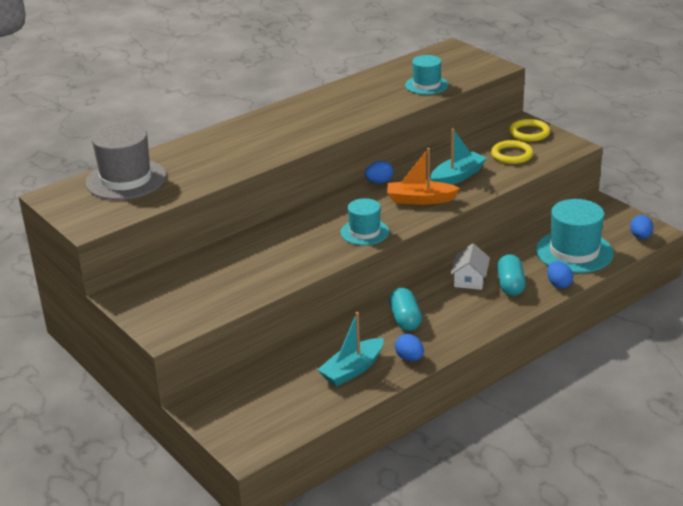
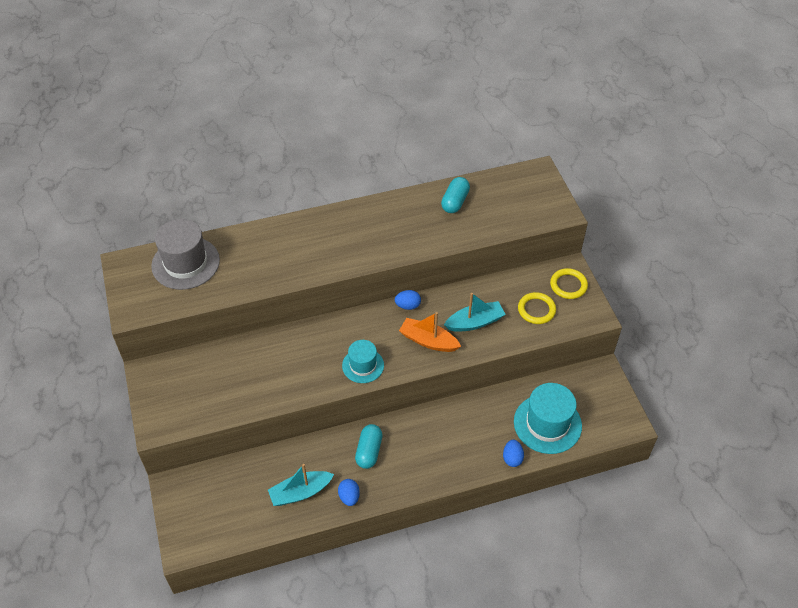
camera: 20 degrees right, 20 degrees up
(426, 85) = (487, 219): turquoise hat -> none
(470, 279) = (444, 424): white house -> none
(510, 285) = (472, 444): turquoise capsule -> turquoise capsule (455, 202)
(640, 237) = (614, 426): blue egg -> none

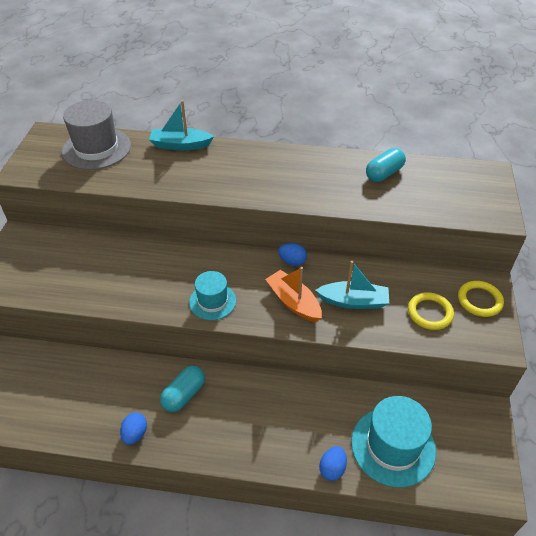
camera: 25 degrees right, 5 degrees down
(300, 492) = (92, 408): turquoise boat -> turquoise boat (180, 145)

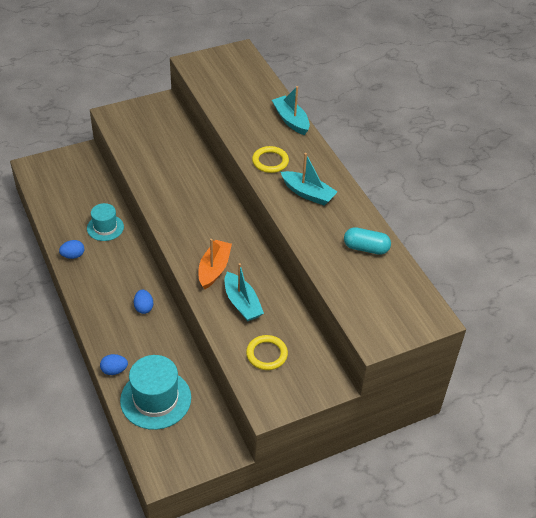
camera: 55 degrees right, 0 degrees up
(96, 148) = (247, 82): grey hat -> none
(184, 394) = (118, 264): turquoise capsule -> none
(212, 301) = (180, 225): turquoise hat -> turquoise hat (105, 227)
(287, 177) = (308, 193): none -> turquoise boat
(292, 261) = (254, 251): blue egg -> blue egg (144, 307)
(479, 300) = (306, 383): yellow ring -> yellow ring (270, 161)

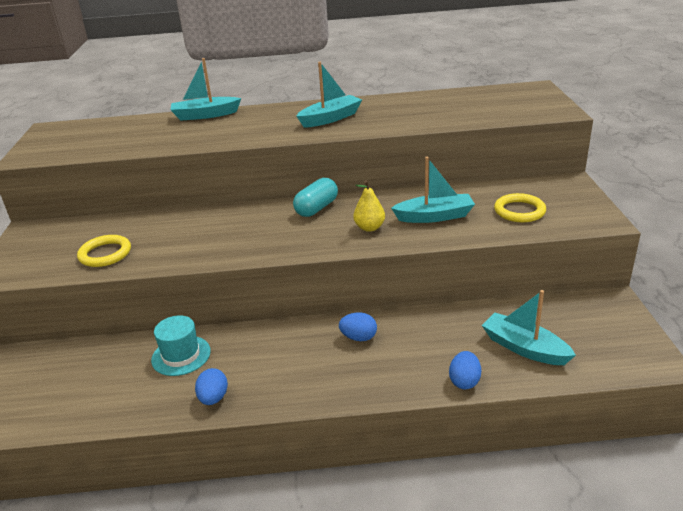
camera: 65 degrees left, 15 degrees down
(155, 399) = (524, 348): turquoise hat -> turquoise boat
(214, 269) = (369, 228): orange boat -> yellow pear
(270, 161) = (262, 131): yellow ring -> yellow ring (105, 254)
(366, 248) = (429, 103): turquoise capsule -> turquoise capsule (316, 208)

